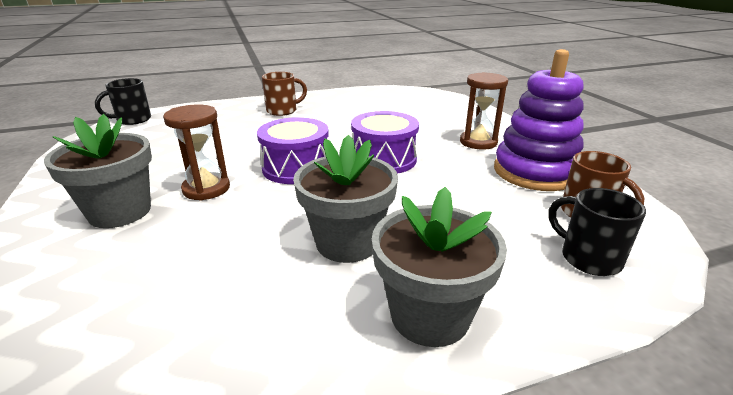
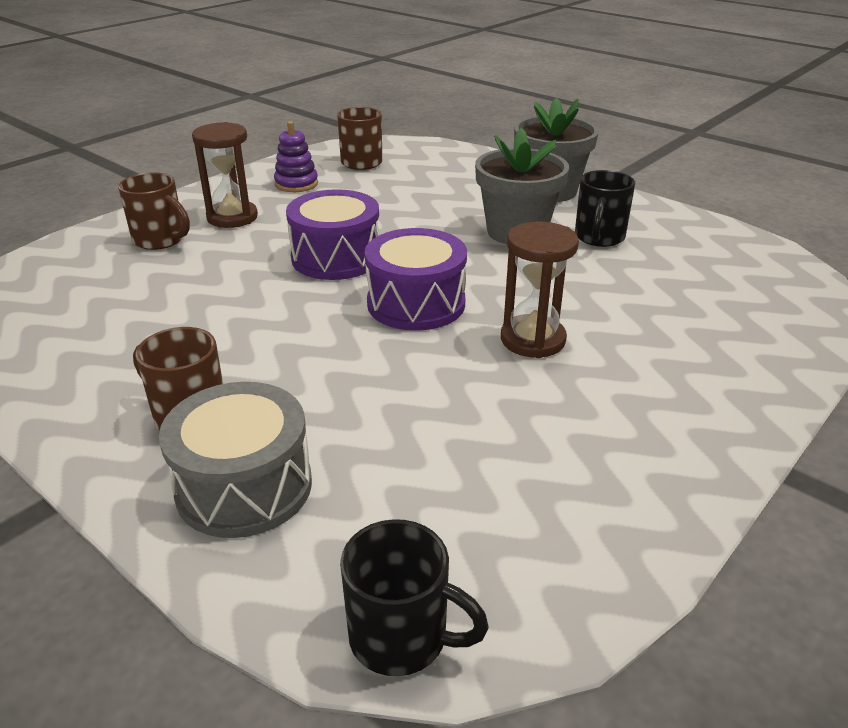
camera: 120 degrees left, 5 degrees up
(120, 212) = (644, 369): grey flower pot -> none
(229, 113) = (244, 486): none -> grey drum
(458, 122) = (160, 240): none -> brown mug
(535, 172) = (296, 184): purple stacking toy -> purple stacking toy, size x0.49
(588, 258) = (428, 159): black mug -> black mug (599, 237)

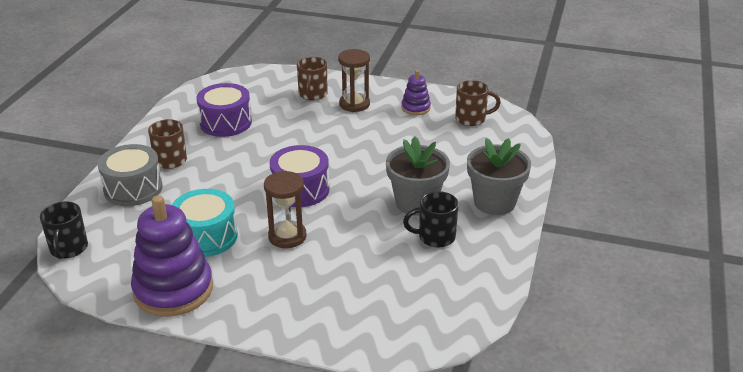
camera: 65 degrees right, 0 degrees up
(336, 258) = (332, 150): purple drum -> purple drum (226, 123)
(483, 420) = (206, 237): none -> turquoise drum
(627, 489) = (173, 290): none -> purple stacking toy

